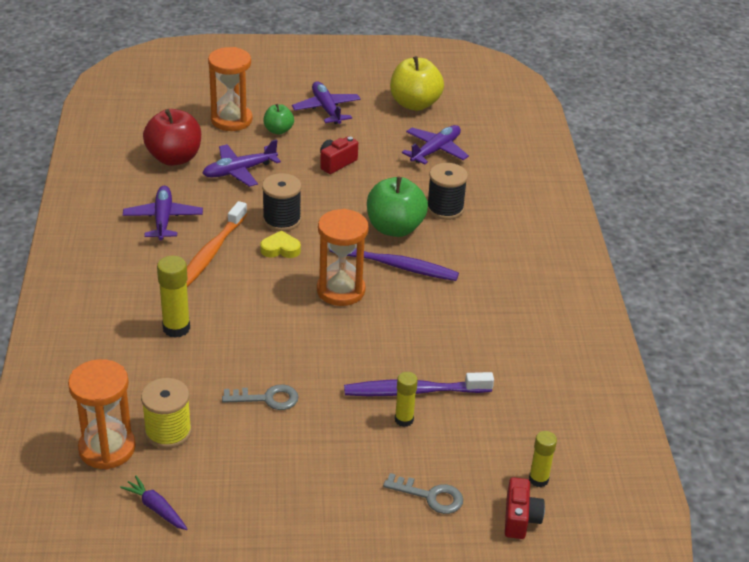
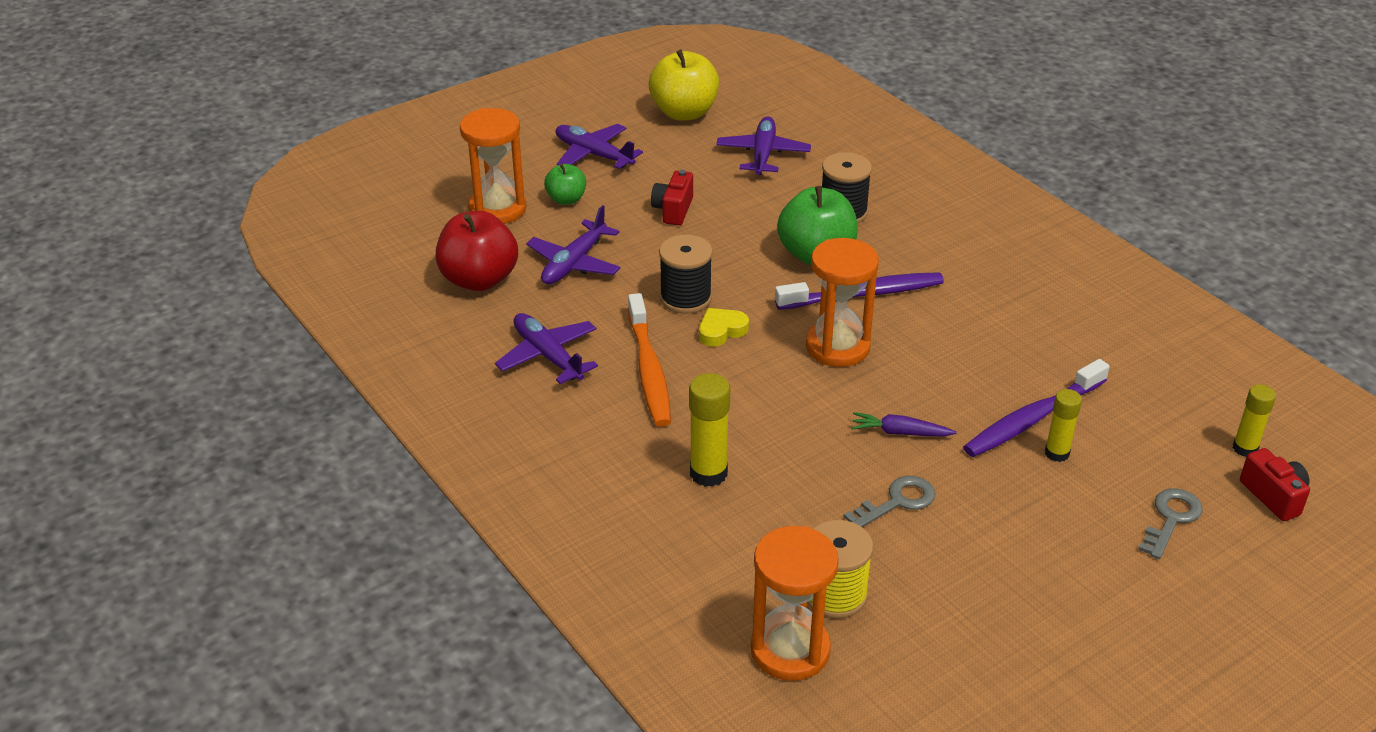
camera: 30 degrees left, 0 degrees up
(156, 508) = (922, 687): purple carrot -> purple carrot (900, 432)
(430, 496) = (1171, 519): grey key -> grey key turned 45 degrees counterclockwise

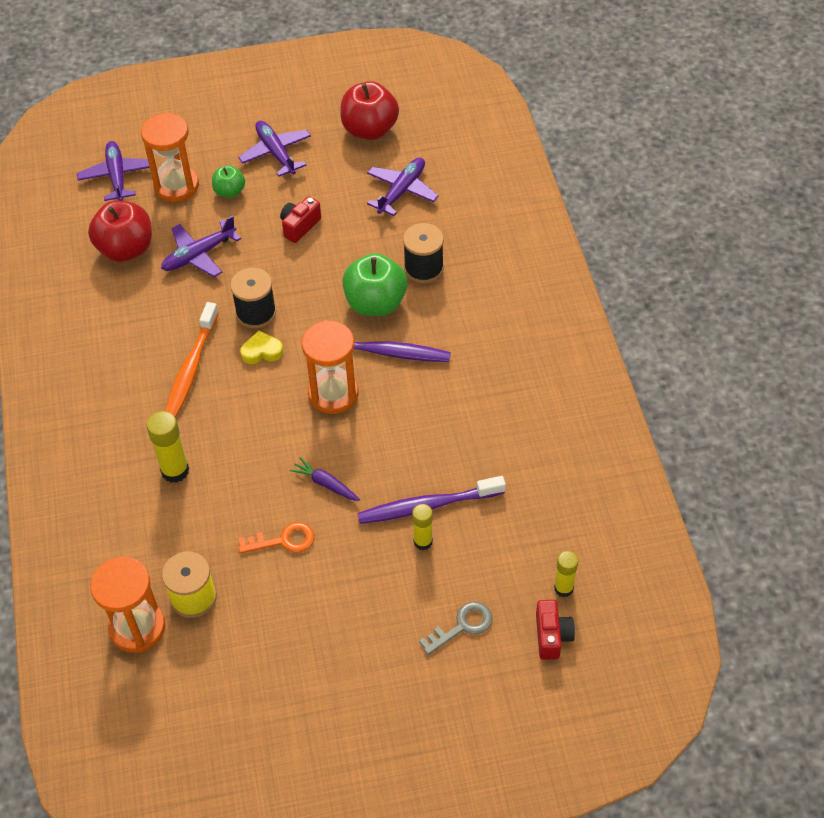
camera: 25 degrees right, 15 degrees up
(548, 356) = (131, 333): purple plane -> purple plane (117, 176)
(684, 113) = (369, 130): yellow apple -> red apple
(897, 502) = (283, 540): grey key -> orange key

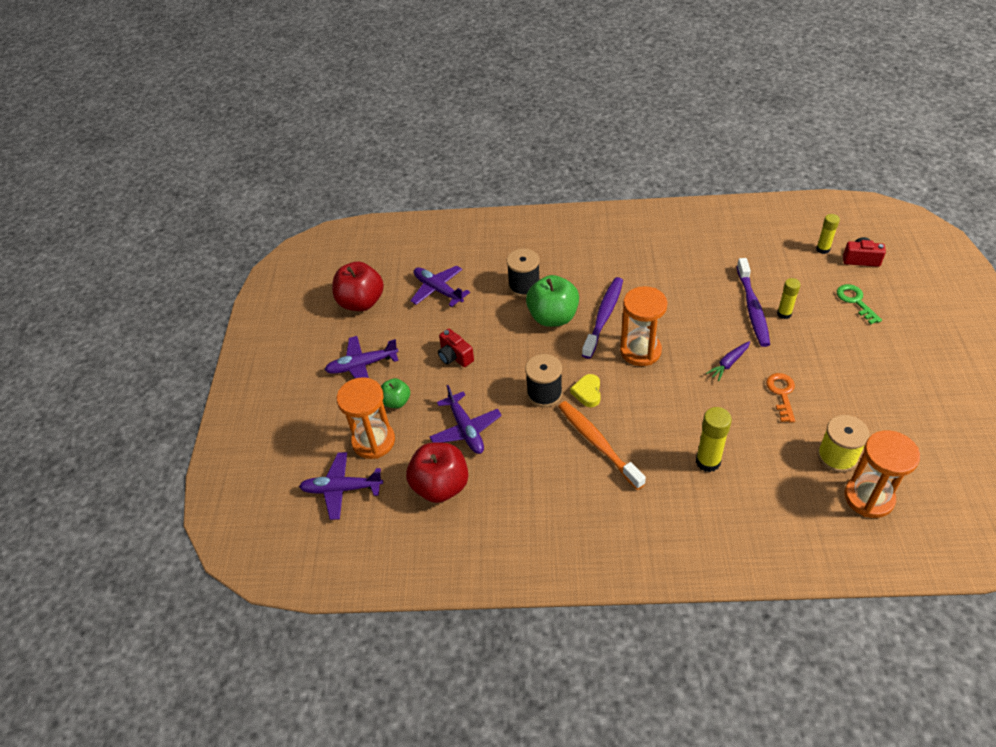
camera: 75 degrees left, 5 degrees down
(191, 369) = (597, 443): orange toothbrush -> orange toothbrush turned 150 degrees counterclockwise
(462, 626) = (855, 301): grey key -> green key

